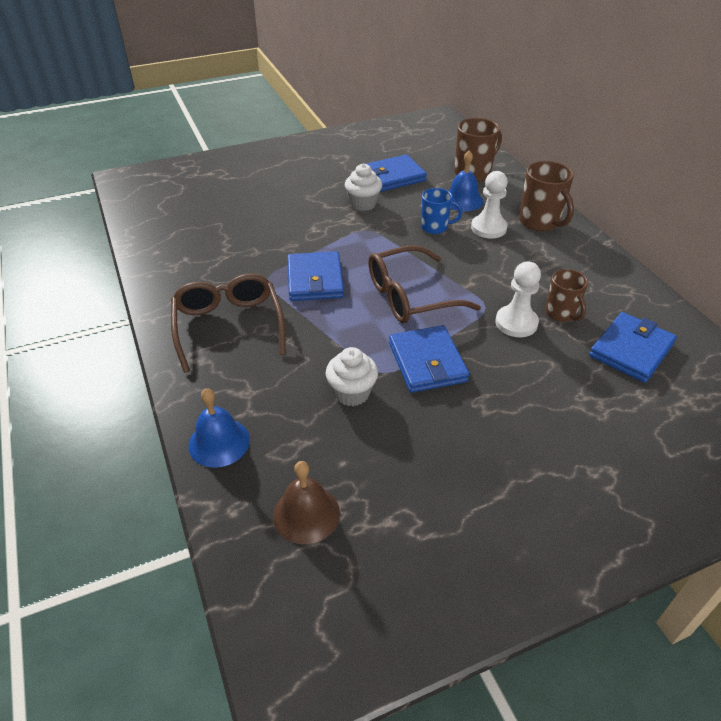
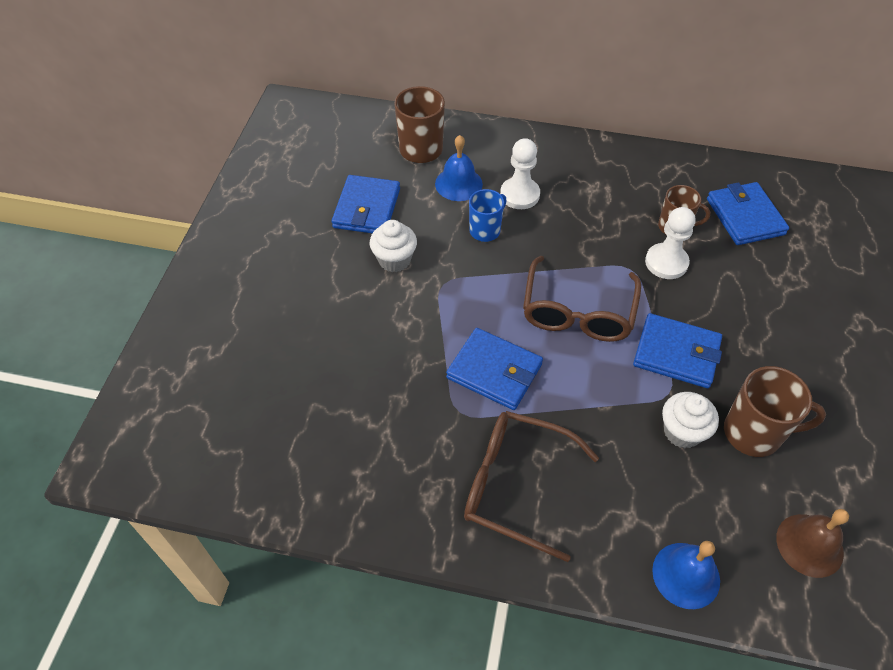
camera: 55 degrees left, 10 degrees up
(540, 222) = (540, 156): brown mug -> brown mug (754, 433)

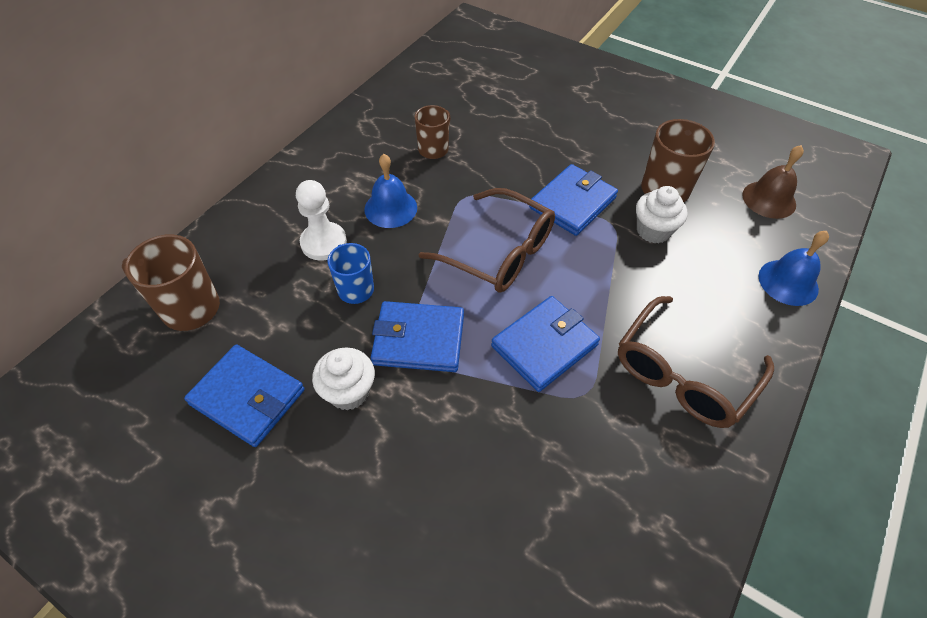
camera: 70 degrees left, 0 degrees up
(458, 184) = (271, 290): blue bell -> blue bell (390, 208)
(666, 262) = (471, 170): white pawn -> none
(745, 217) = (447, 104): blue wallet -> blue wallet (419, 339)

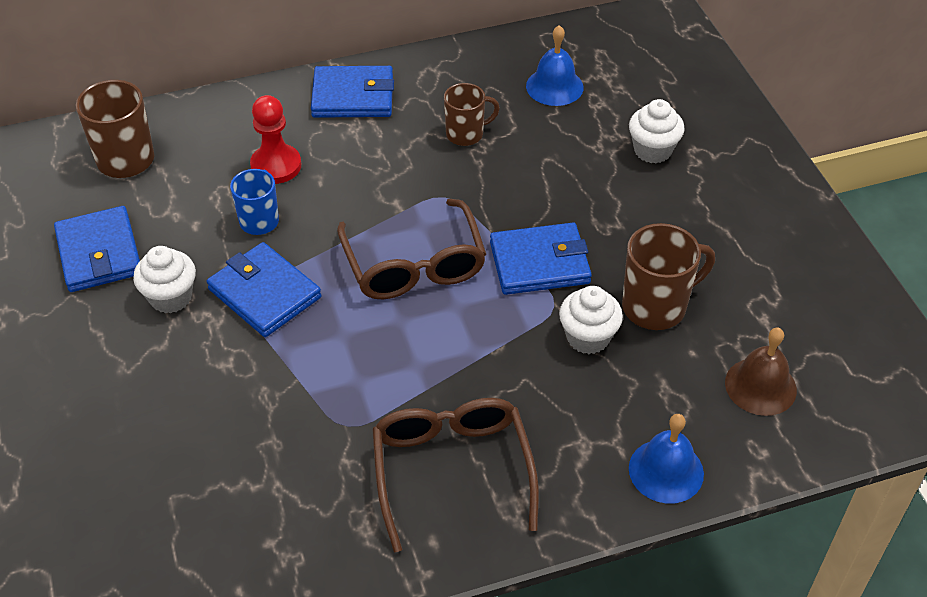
camera: 40 degrees right, 5 degrees down
(324, 243) = (276, 166): white pawn -> red pawn
(390, 208) = (364, 168): blue bell -> blue bell (554, 86)
(544, 345) = (360, 366): blue wallet -> blue wallet (353, 96)
(555, 100) = (652, 150): none -> white cupcake
(683, 374) = (452, 470): brown glasses -> brown glasses turned 90 degrees clockwise

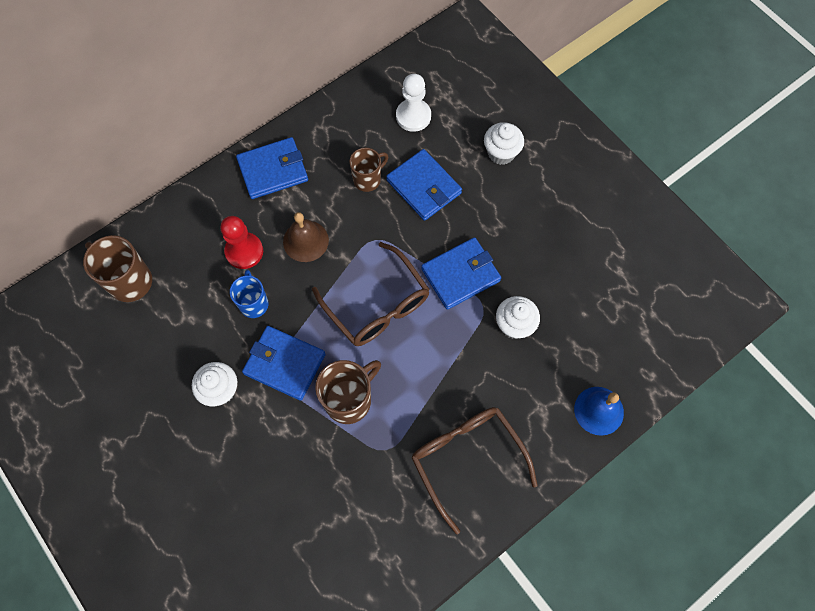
camera: 20 degrees left, 20 degrees up
(99, 253) = (151, 370): blue wallet -> blue wallet (424, 187)
(554, 86) = (413, 116): blue bell -> white pawn
(656, 306) = (549, 285): brown mug -> brown mug (349, 400)
(760, 386) = (634, 325): brown bell -> brown bell (305, 241)

